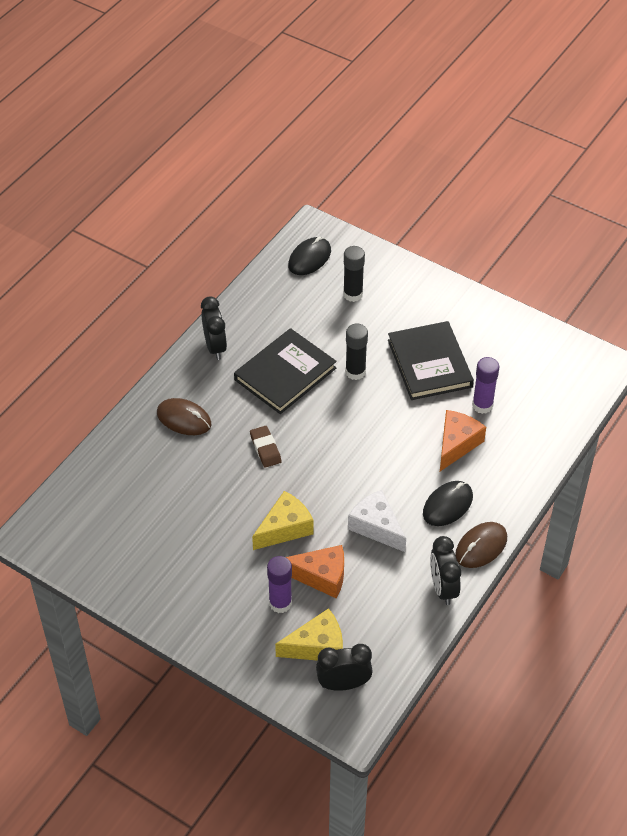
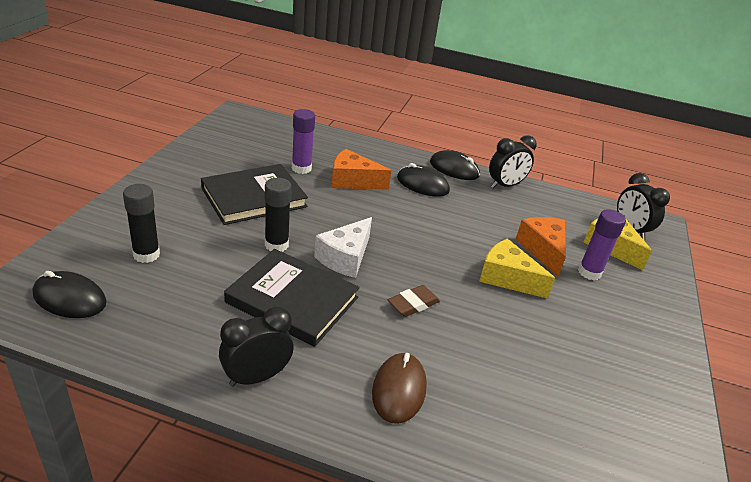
camera: 110 degrees left, 15 degrees down
(376, 527) = (468, 221): white cheese -> white cheese (345, 257)
(481, 546) = (454, 169): brown mouse -> black mouse

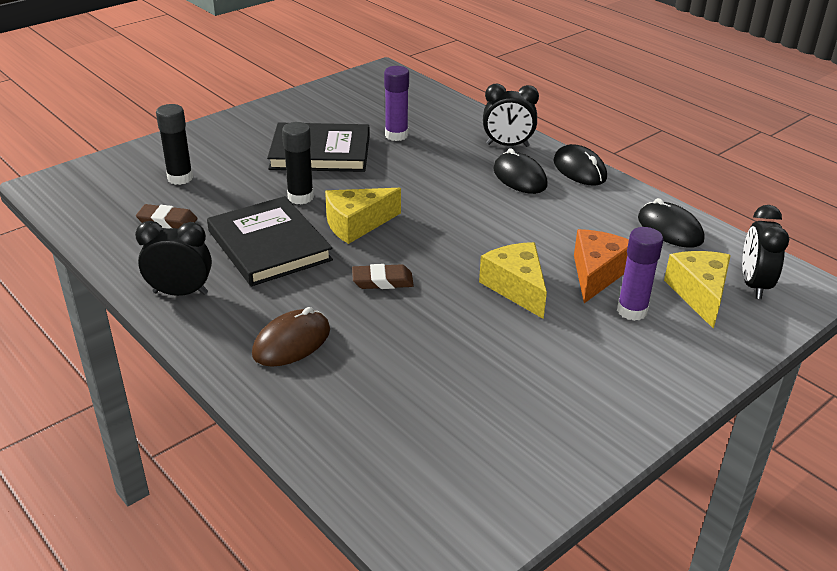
camera: 35 degrees right, 0 degrees up
(70, 298) = (94, 196): black mouse -> black mouse (670, 229)
(174, 304) = (167, 221): none -> brown eraser
(345, 257) = (356, 224): white cheese -> yellow cheese
(353, 181) = (440, 158): orange cheese -> none
(505, 185) = (628, 200): black clock -> black clock (507, 145)

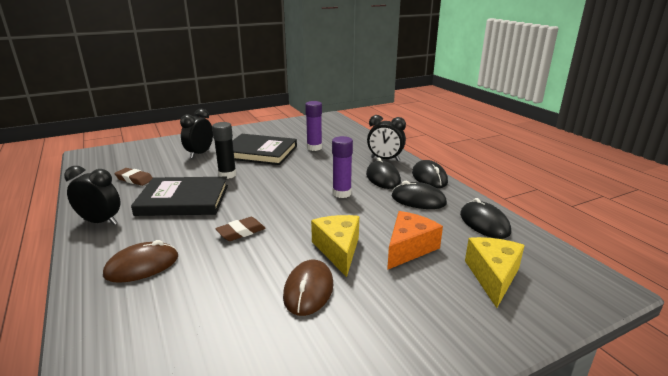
camera: 15 degrees right, 10 degrees down
(180, 178) = (164, 158): black glue stick -> none
(269, 245) = (183, 200): black book -> black book turned 75 degrees counterclockwise
(356, 224) = (251, 194): yellow cheese -> none
(382, 281) = (241, 232): brown eraser -> brown eraser turned 45 degrees counterclockwise
(509, 340) = (308, 290): none -> brown mouse
(580, 206) = (418, 200): none -> black mouse
(632, 311) = (426, 282): purple glue stick -> purple glue stick (341, 193)
(754, 285) = (547, 275): black clock -> black clock (200, 154)

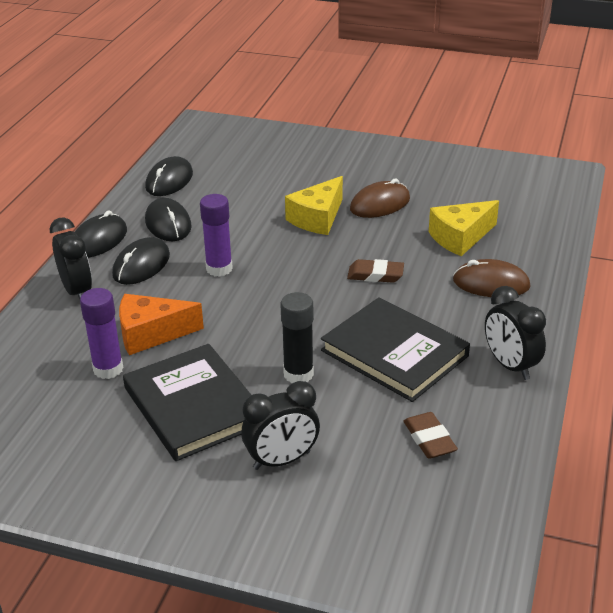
camera: 135 degrees left, 10 degrees up
(409, 248) = (264, 194): orange cheese -> orange cheese (151, 334)
(493, 276) = (249, 155): yellow cheese -> yellow cheese (460, 237)

